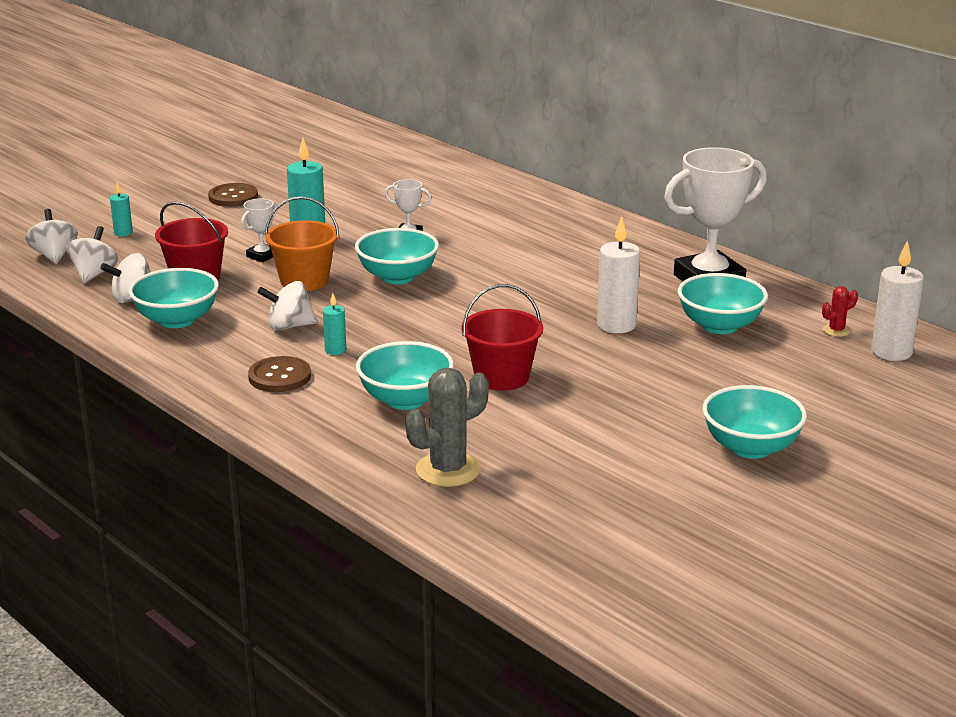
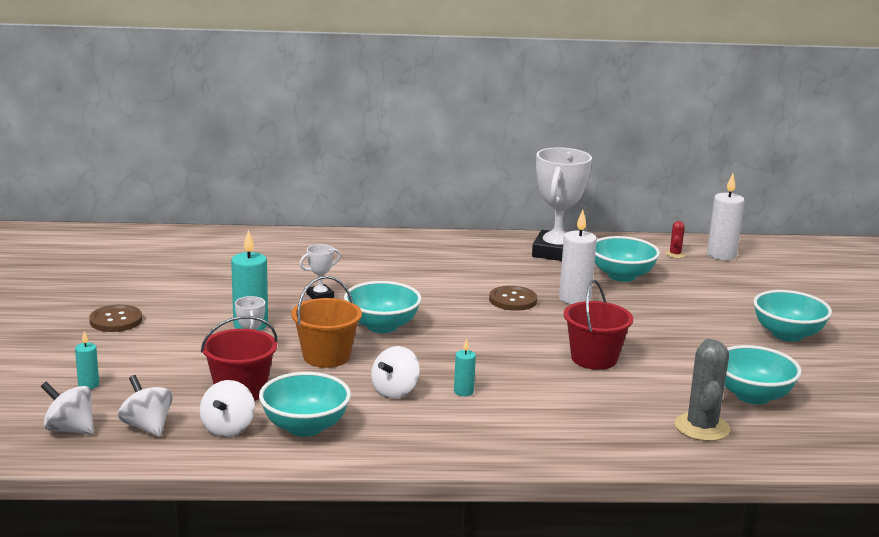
camera: 50 degrees left, 5 degrees down
(279, 376) = (473, 427): brown button -> brown button (513, 300)
(405, 400) = (580, 400): turquoise bowl -> turquoise bowl (752, 396)

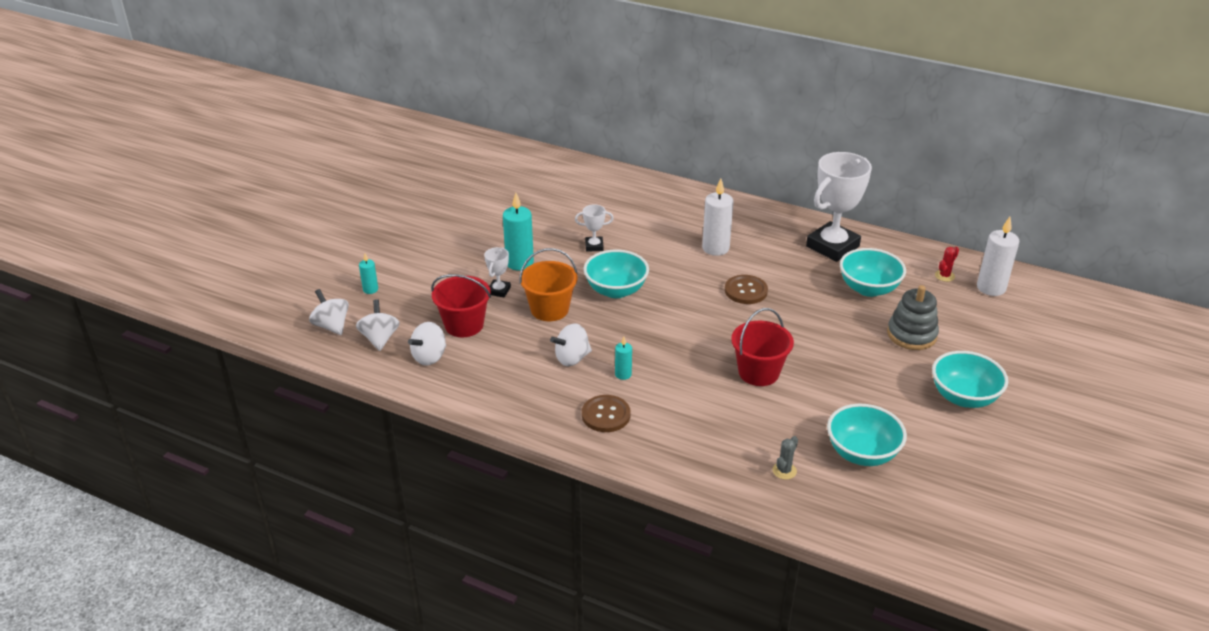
camera: 30 degrees right, 15 degrees up
(116, 320) = (431, 233): brown button -> brown button (606, 415)
(305, 427) = (481, 372): turquoise bowl -> none
(574, 299) = (801, 303): white candle -> white candle (715, 248)
(695, 301) = (911, 335): none -> grey stacking toy
(702, 427) = (784, 471): grey cactus -> grey cactus, size x0.50

